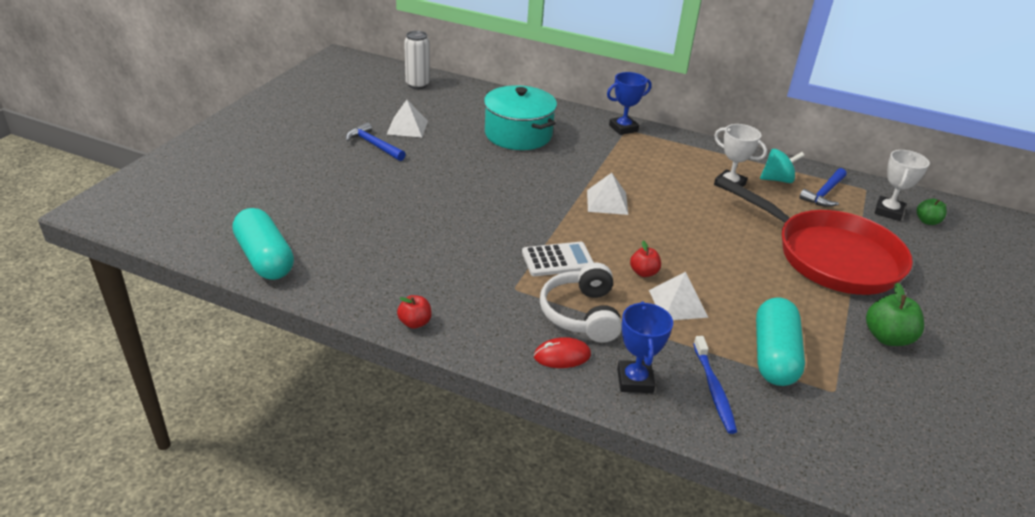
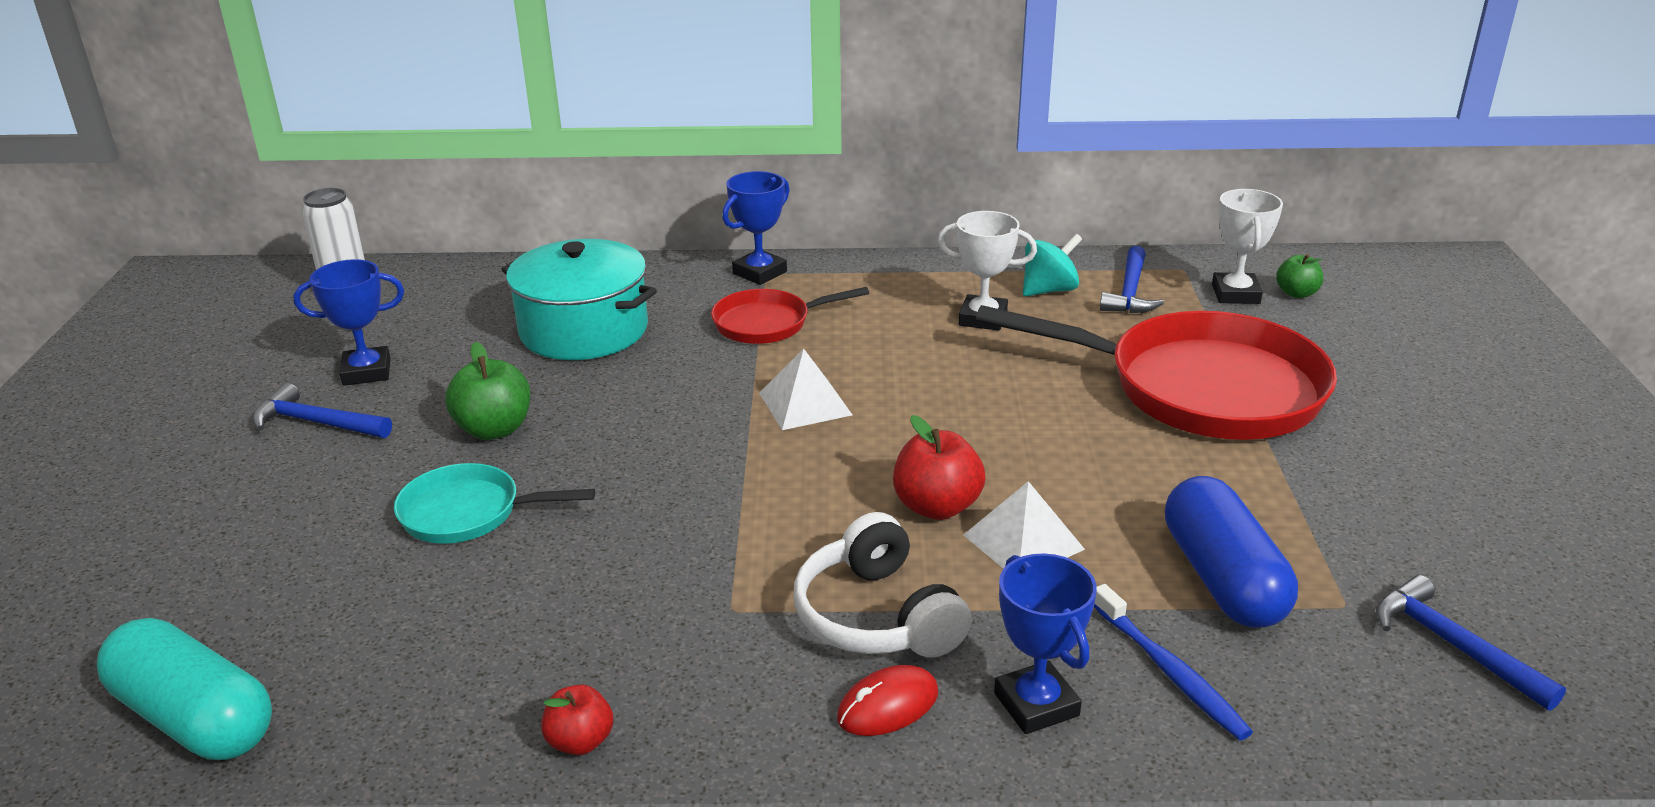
camera: 20 degrees left, 5 degrees down
(407, 127) = (367, 372): white pyramid -> blue trophy
(419, 206) = (468, 513): none -> turquoise pan
(557, 260) = (779, 532): white calculator -> none
(612, 156) = (767, 323): none -> red pan
(643, 272) = (937, 507): red apple -> red apple, size x1.60
(773, 355) = (1222, 579): turquoise capsule -> blue capsule
(882, 431) = (1453, 646): none -> blue hammer
(887, 337) = (1361, 490): green apple -> green apple (494, 429)

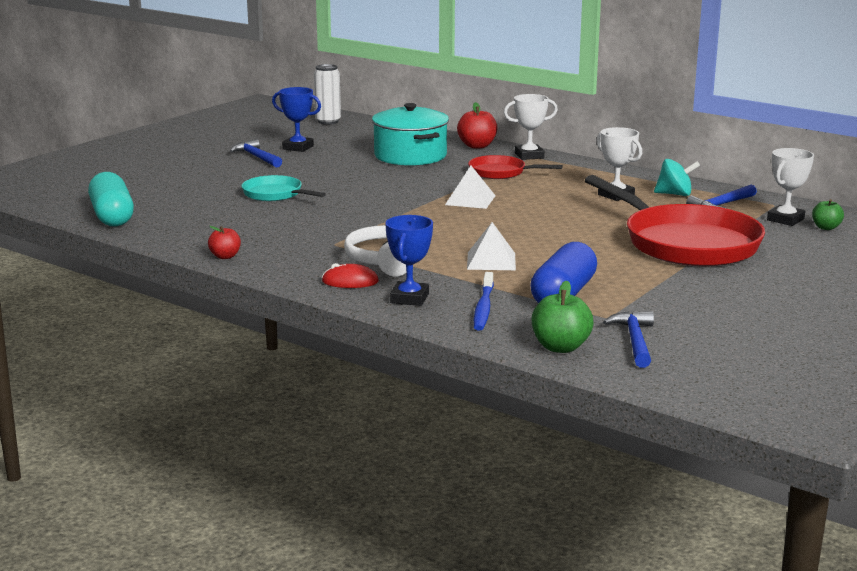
camera: 35 degrees right, 10 degrees down
(494, 429) = (322, 175): green apple -> green apple (560, 347)
(759, 273) = (529, 156): blue trophy -> white trophy
(937, 507) = (471, 242): red apple -> red apple (477, 146)

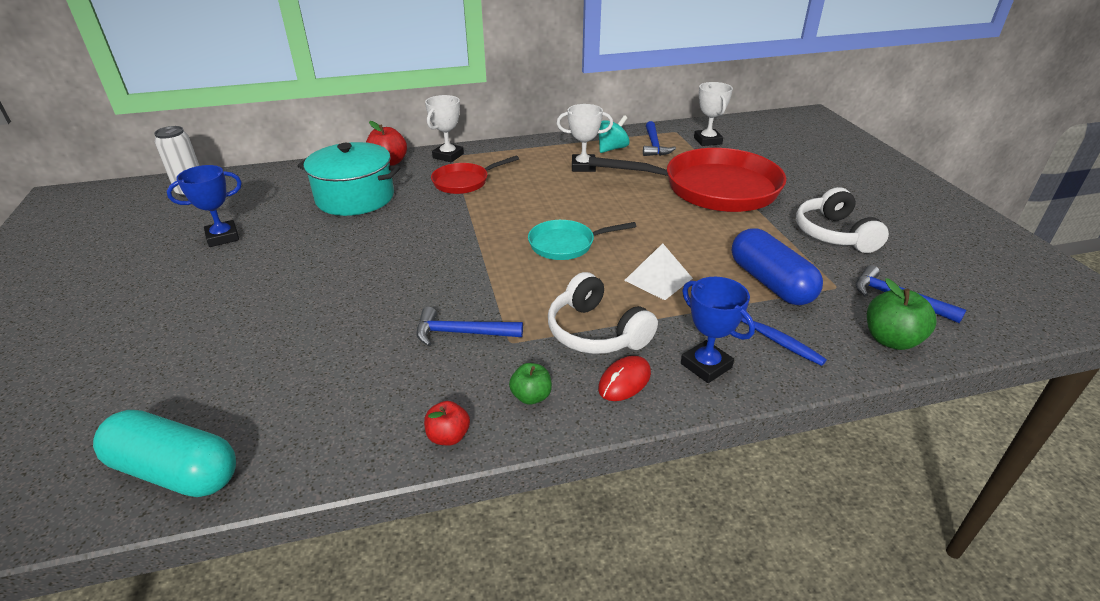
camera: 50 degrees left, 15 degrees up
(256, 157) = (199, 271): blue hammer -> blue hammer (462, 333)
(275, 194) = (321, 311): turquoise pan -> turquoise pan (566, 244)
(470, 200) = (504, 222): white pyramid -> none
(703, 300) = (834, 234): none -> white headphones
(826, 228) = (737, 137): green apple -> green apple (531, 396)

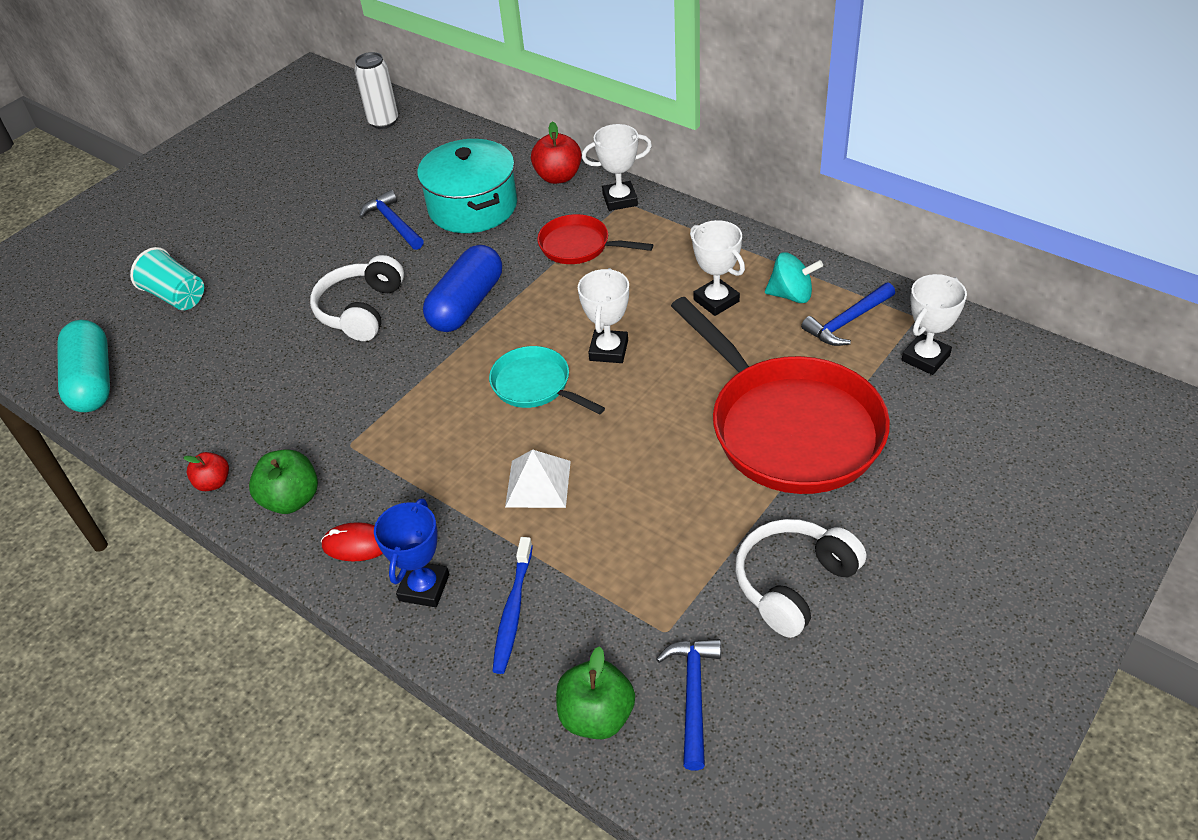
camera: 55 degrees right, 10 degrees up
(168, 365) = (176, 296): none -> turquoise cup
(223, 237) = (338, 192): blue trophy -> none
(462, 333) = (336, 410): blue hammer -> blue hammer (393, 223)
(531, 396) = (291, 499): green apple -> green apple, size x1.60
(573, 210) = (608, 350): none -> white trophy
(596, 332) = (410, 488): white headphones -> white headphones (361, 310)
(770, 283) = (617, 572): blue capsule -> blue capsule (466, 304)

